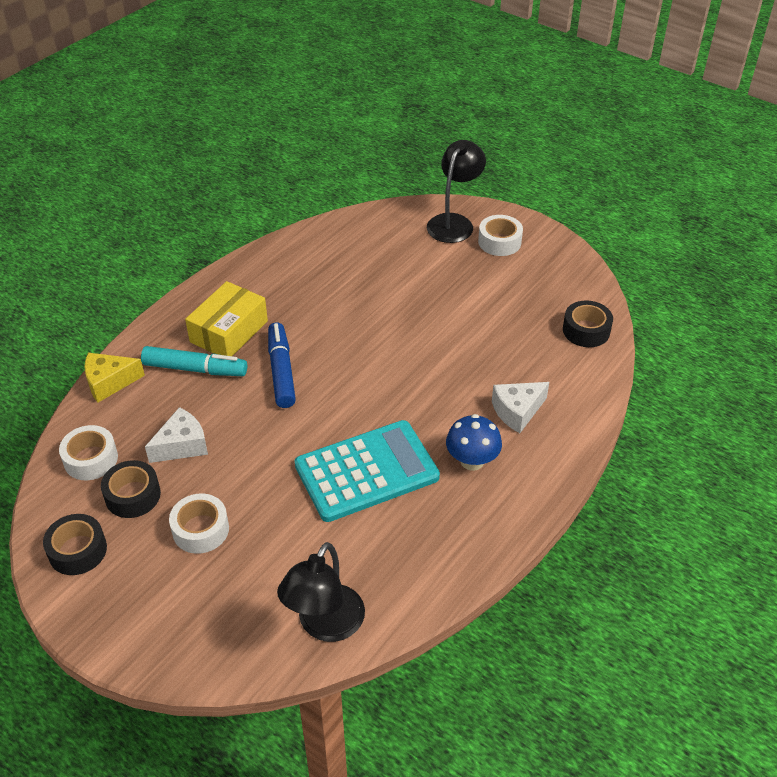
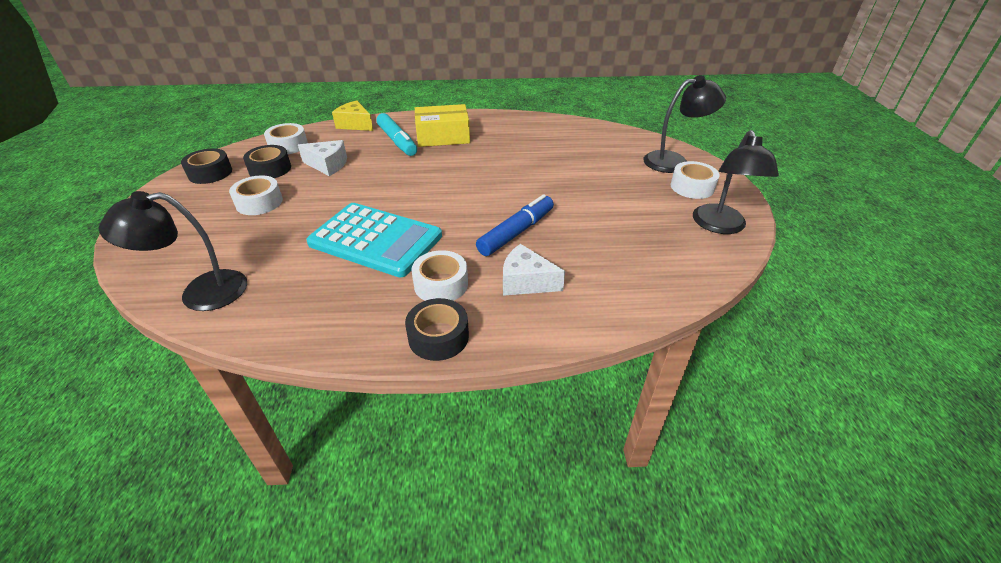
camera: 50 degrees right, 5 degrees down
(281, 371) = (432, 166): blue marker -> blue marker (516, 232)
(472, 461) = (441, 284): blue mushroom -> white tape
(560, 267) = (720, 226): none -> black lamp
(586, 330) = (674, 274): black tape -> black tape (438, 337)

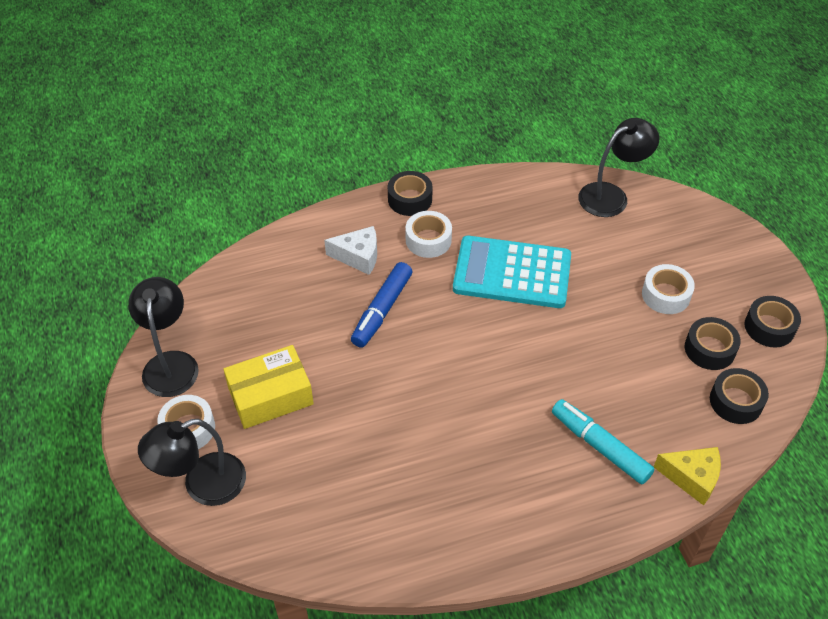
camera: 165 degrees right, 10 degrees up
(288, 145) = (736, 401): white tape -> black tape
(328, 165) = (649, 372): white cheese -> none
(443, 136) = (543, 474): yellow box -> yellow box (270, 396)

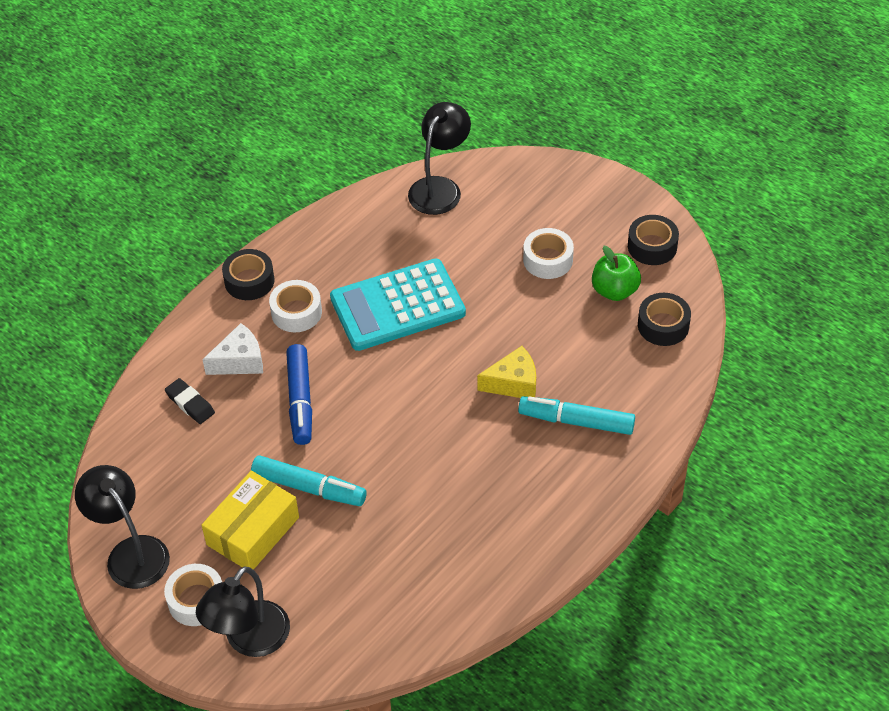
camera: 30 degrees left, 0 degrees up
(298, 271) = (190, 403): none -> black eraser
(338, 384) = (309, 488): none -> turquoise marker
(692, 478) = (666, 408): yellow cheese -> yellow cheese (513, 383)
(709, 349) = (614, 290): black tape -> green apple

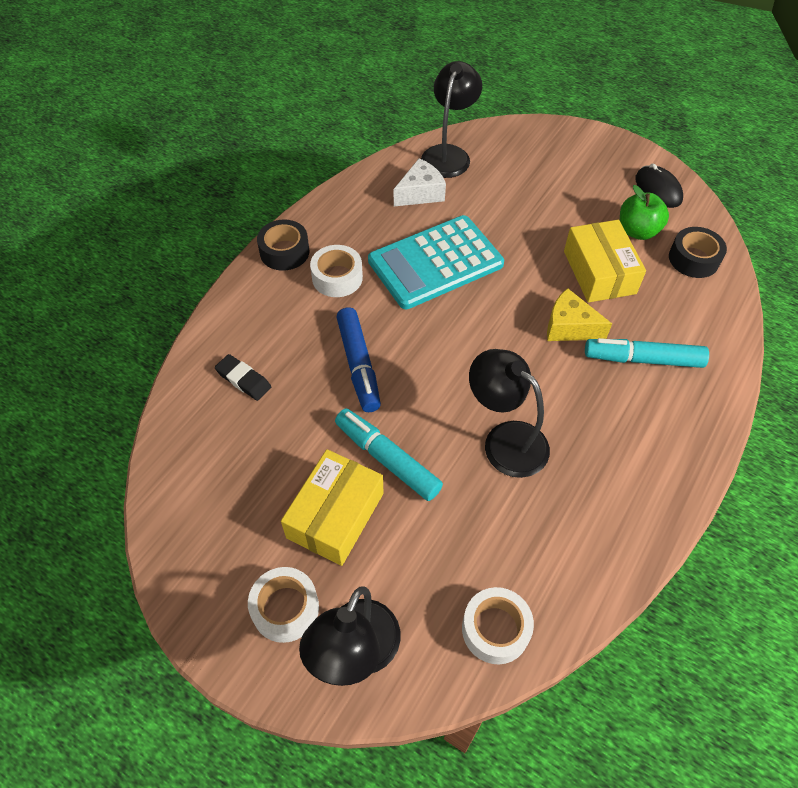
camera: 10 degrees left, 5 degrees up
(131, 552) = (201, 557): black lamp -> black lamp (505, 440)
(240, 361) = (288, 330): white cheese -> white cheese (420, 193)
(309, 488) = (387, 459): turquoise marker -> turquoise marker turned 150 degrees counterclockwise
(513, 383) = (569, 327): yellow cheese -> yellow cheese turned 135 degrees counterclockwise
(548, 260) = (566, 209): white tape -> white tape (495, 629)
(561, 330) = (599, 272): none -> yellow box
(652, 246) = (658, 189): black tape -> black mouse

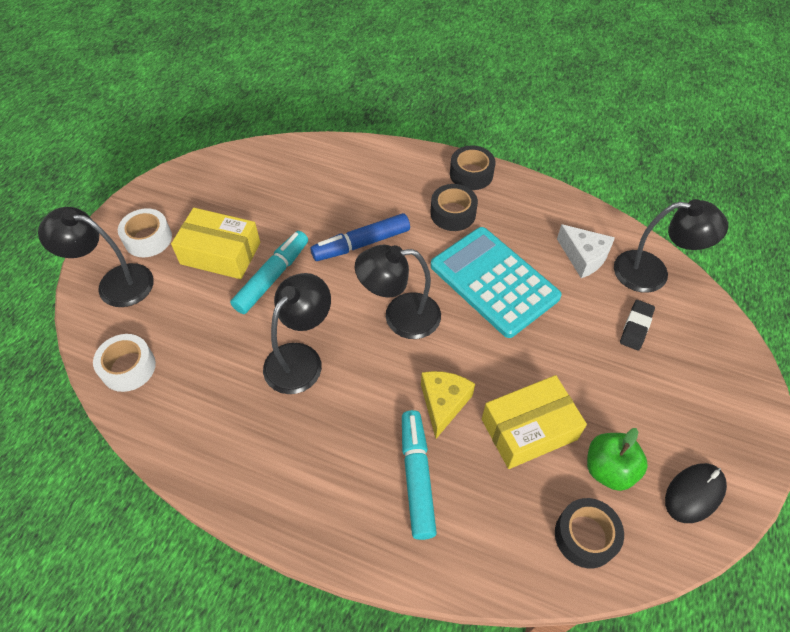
camera: 80 degrees right, 0 degrees up
(243, 380) = (333, 177): black eraser -> black eraser (636, 327)
(337, 277) = (453, 213): white tape -> black tape
(465, 344) = (400, 316): none -> black lamp

